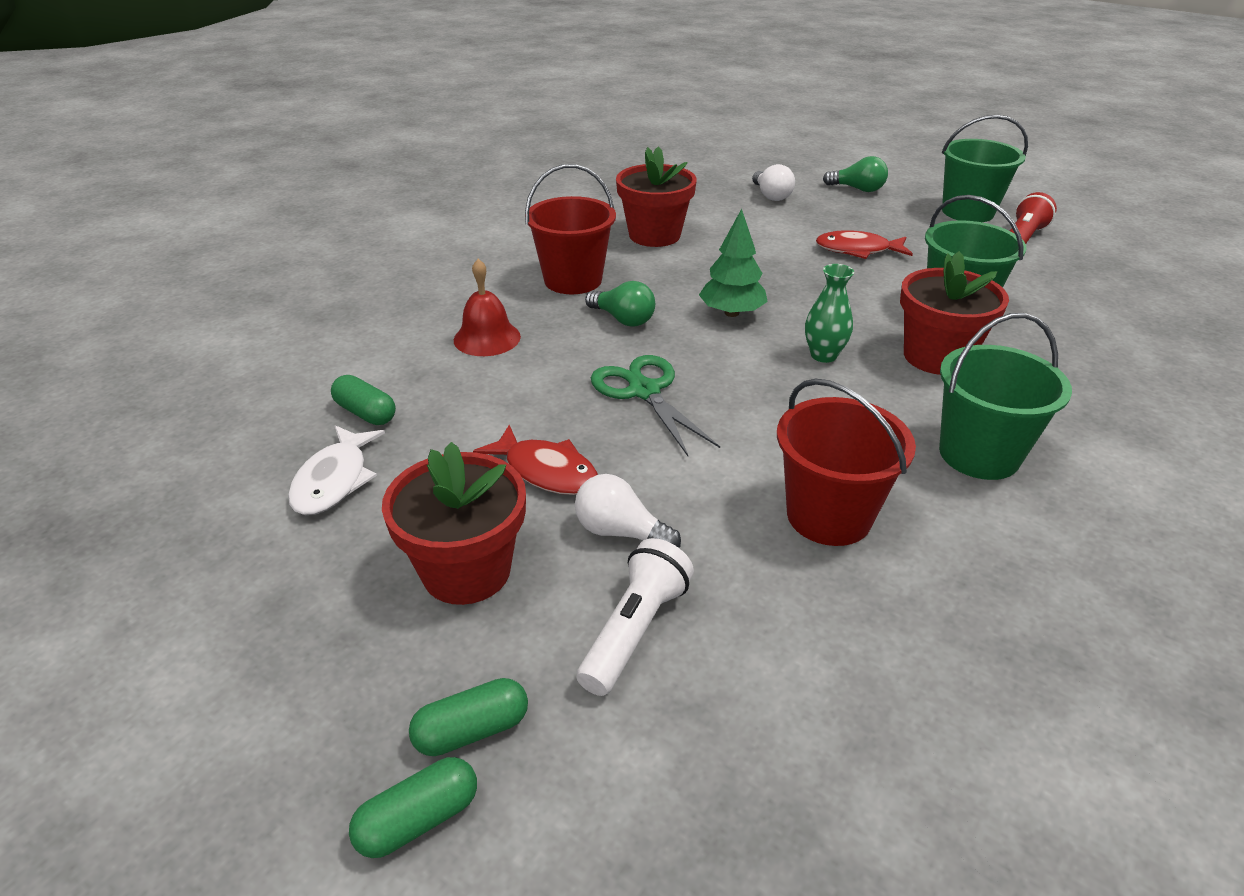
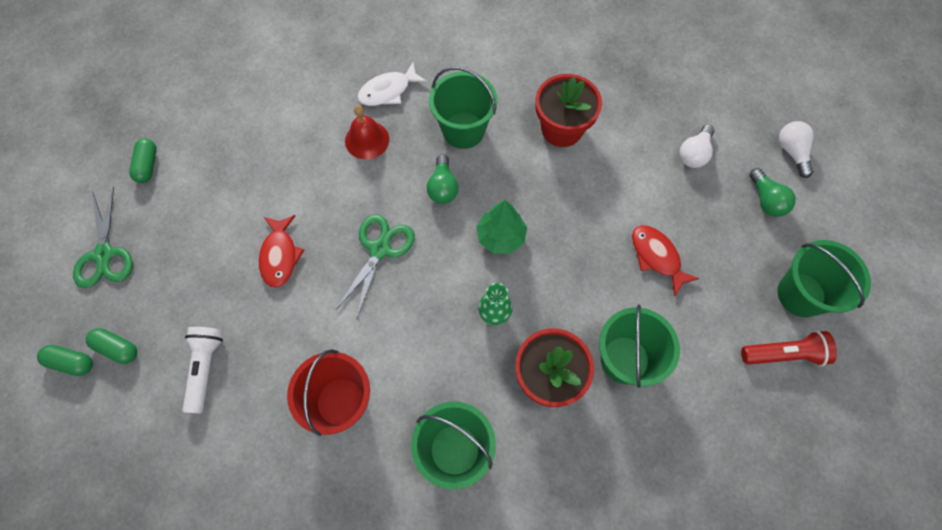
camera: 50 degrees right, 30 degrees up
(278, 659) = (104, 254): none -> green scissors
(334, 480) = (209, 179): white fish -> white fish (388, 91)
(366, 413) = (263, 146): green capsule -> green capsule (148, 165)
(466, 571) = (193, 278): red flower pot -> none
(573, 280) = (463, 130): red bucket -> green bucket
(620, 532) = (261, 319): white light bulb -> white light bulb (792, 152)
(634, 630) = (205, 368): white flashlight -> white flashlight turned 75 degrees counterclockwise

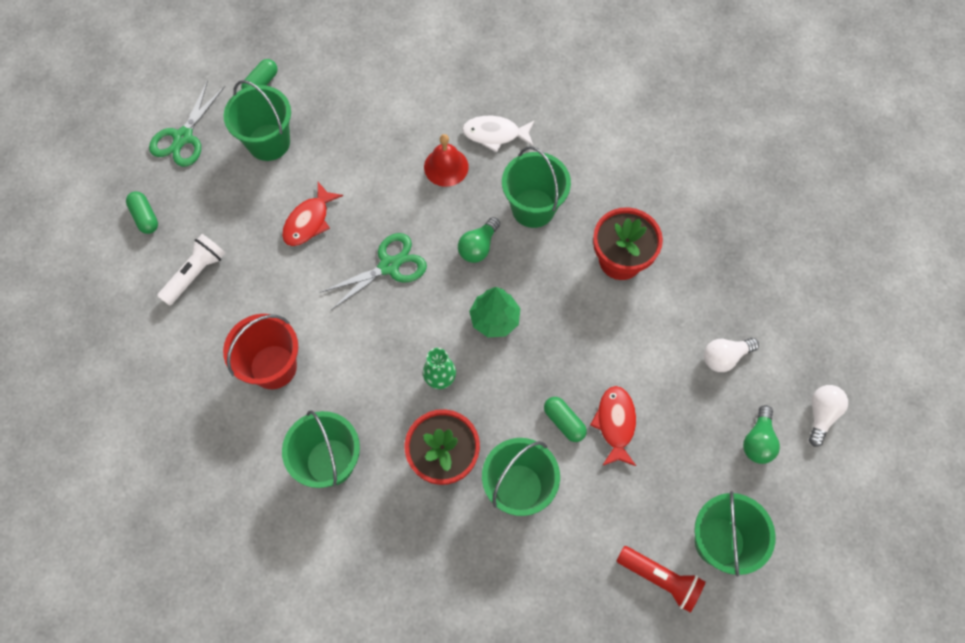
camera: 35 degrees right, 0 degrees up
(71, 362) = (108, 207): green capsule -> green capsule (564, 422)
(192, 211) = (269, 142): none -> green bucket

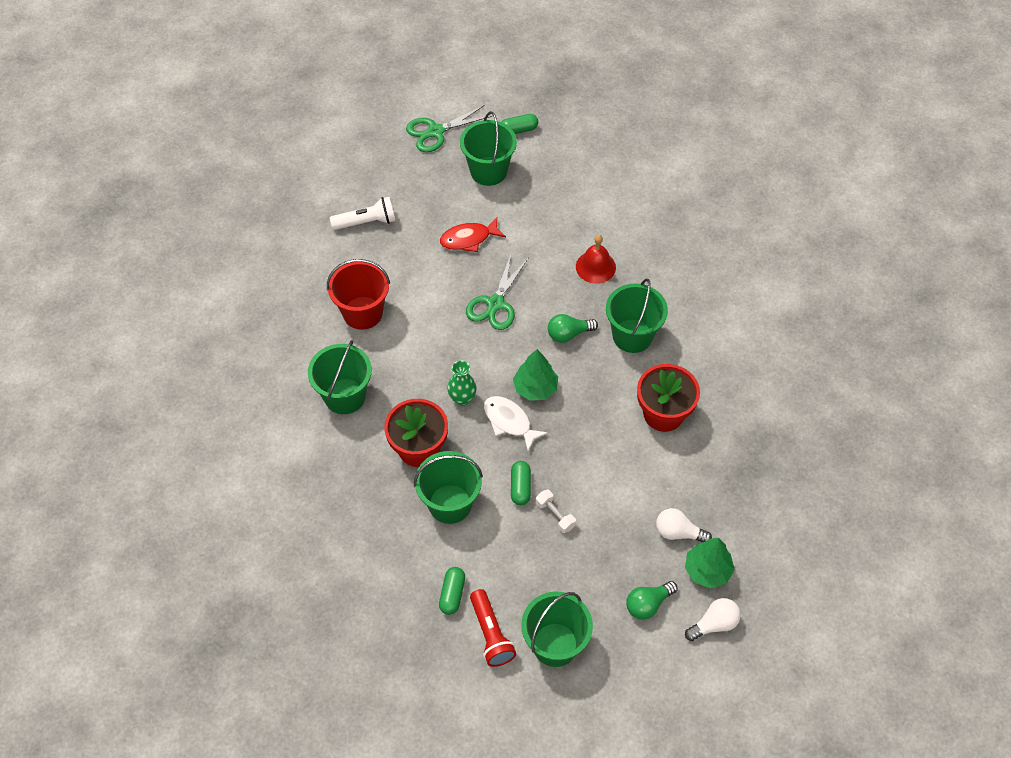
camera: 40 degrees right, 10 degrees down
(145, 217) = (367, 166): green capsule -> green capsule (452, 594)
(389, 266) = (495, 304): green scissors -> green scissors turned 105 degrees clockwise
(495, 134) = (652, 269): white fish -> white fish (509, 422)
(615, 423) = (555, 515): red fish -> white dumbbell
(775, 372) = (707, 570): none -> green tree

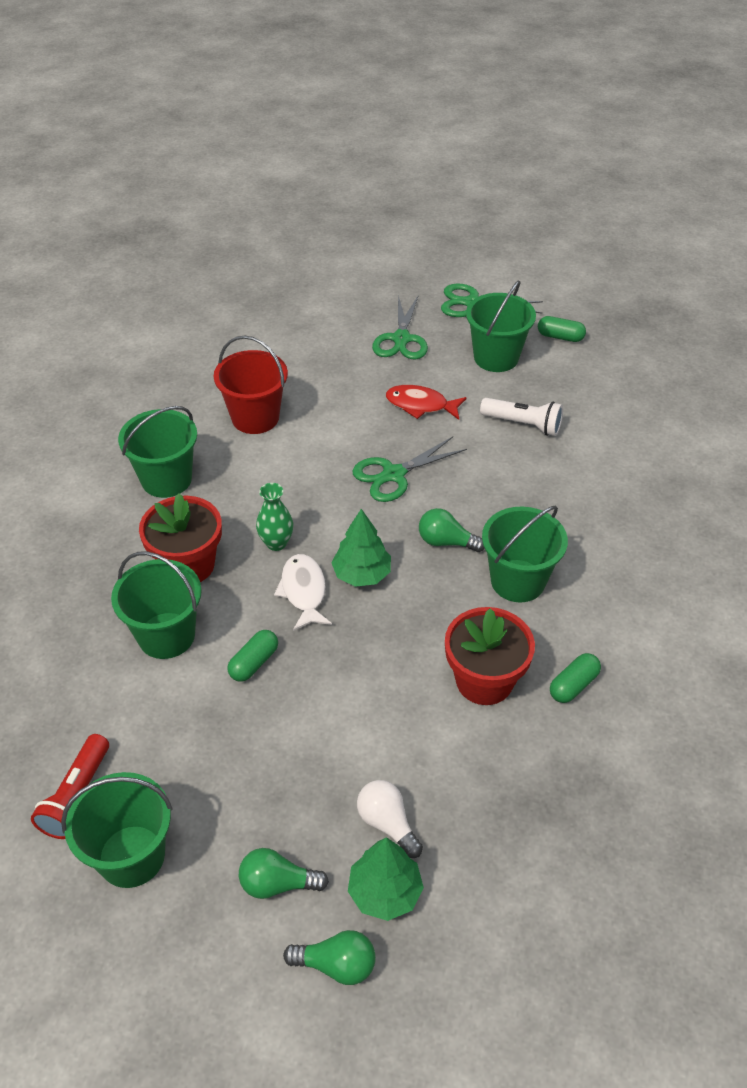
camera: 35 degrees right, 10 degrees down
(366, 222) = (334, 346): white flashlight -> white flashlight (523, 424)
(410, 190) = (401, 339): none -> green scissors
(452, 594) = (80, 727): green capsule -> green capsule (573, 685)
(555, 515) = (264, 714): white dumbbell -> none
(595, 267) = (534, 494): red bell -> none
(714, 624) = (336, 965): white light bulb -> green light bulb

